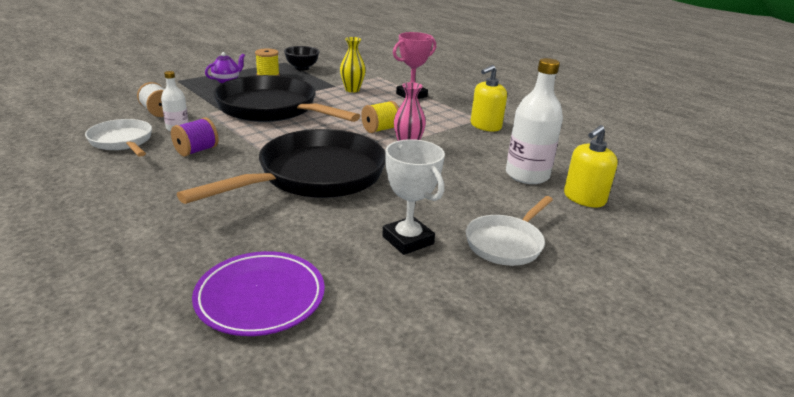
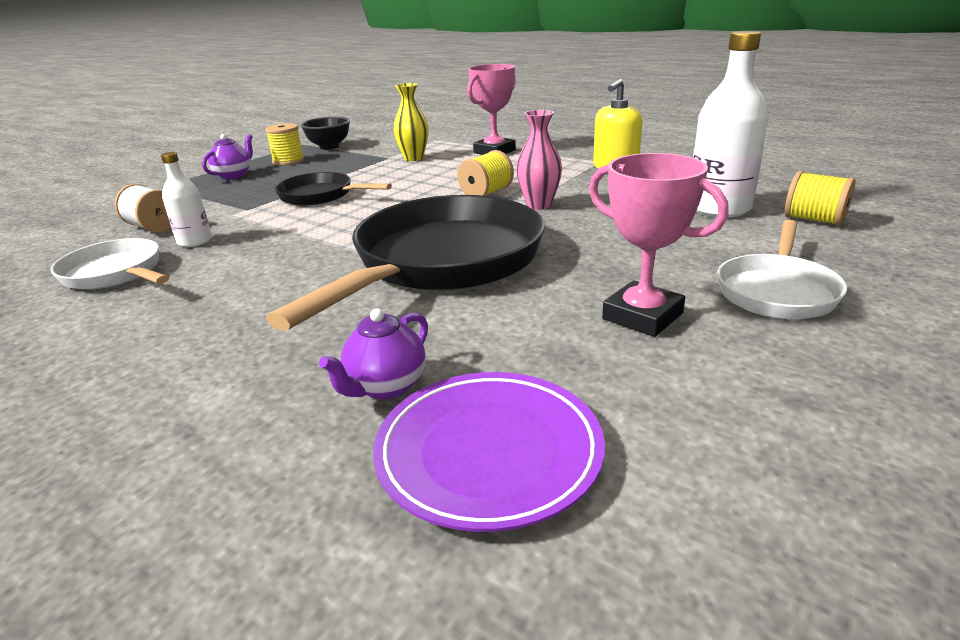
camera: 10 degrees left, 0 degrees up
(196, 151) = (242, 264): purple spool -> none
(231, 248) = (386, 387): none -> purple teapot
(272, 109) = (320, 196): black pan -> black pan, size x0.52
(408, 240) = (642, 316): white trophy -> pink trophy
(584, 198) = (814, 220): yellow soap dispenser -> yellow spool

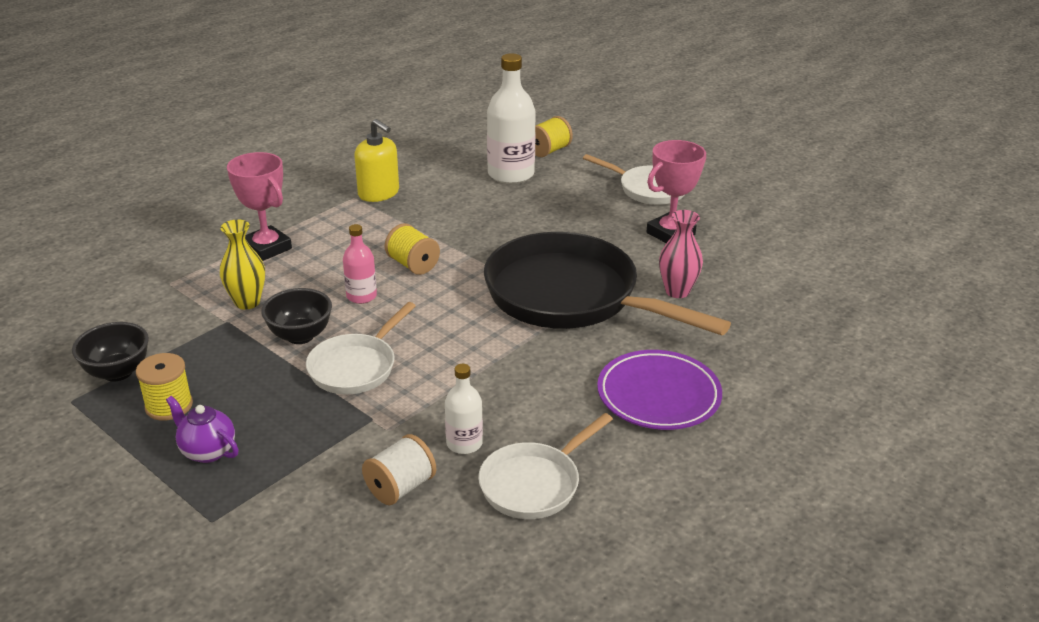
camera: 85 degrees left, 5 degrees up
(320, 196) = (356, 367): black pan -> white pan
(367, 176) = (300, 336): none -> black bowl
(386, 387) = (739, 323): purple teapot -> none
(427, 184) = (361, 296): none -> pink bottle
(489, 453) = (794, 294): purple plate -> purple plate (658, 395)
(539, 205) = (463, 243): pink vase -> pink vase (677, 291)

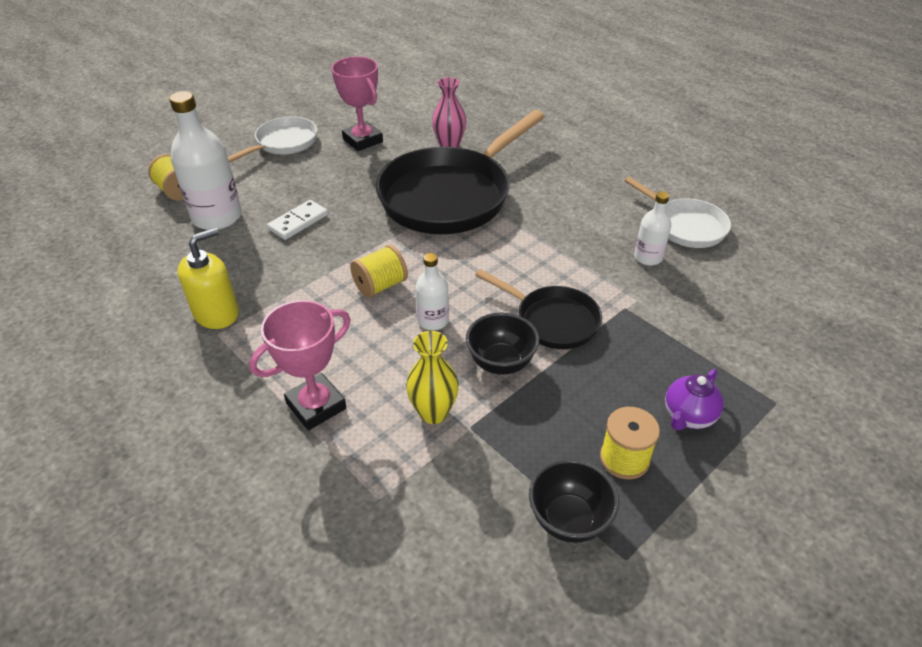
camera: 85 degrees left, 10 degrees up
(356, 367) = (552, 320): white pan -> black pan
(361, 296) = (433, 320): pink bottle -> white bottle
(400, 487) = (705, 290): white spool -> none
(508, 213) = (298, 222): none -> white domino
(658, 395) = (580, 167): purple plate -> none

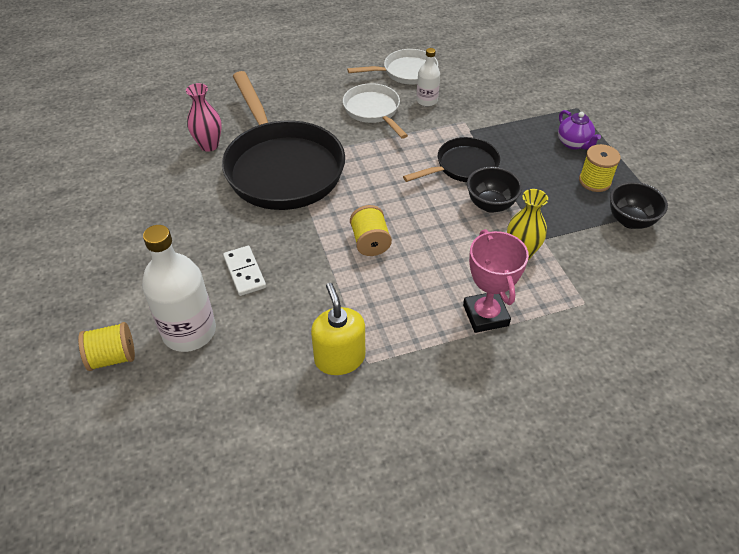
camera: 65 degrees left, 5 degrees up
(283, 143) = (97, 252): white pan -> white pan (373, 111)
(363, 140) = (147, 195): pink trophy -> none
(433, 320) = (429, 225): white bottle -> none

